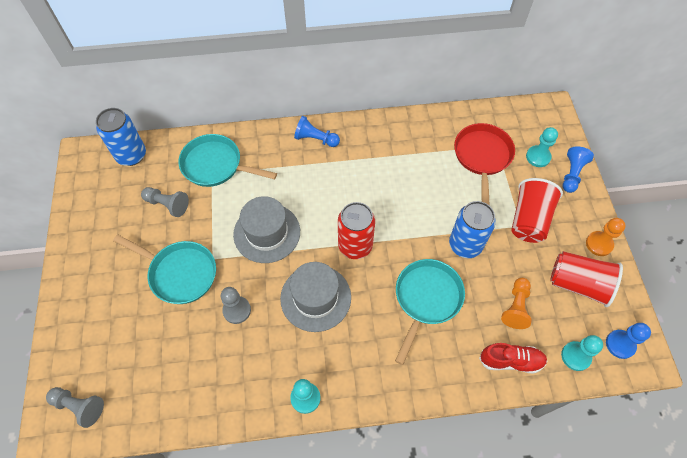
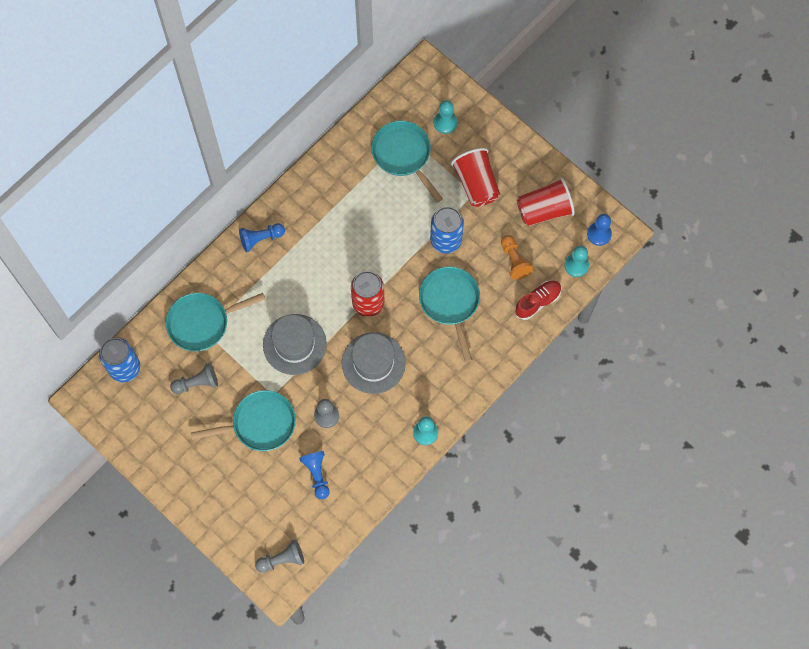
camera: 40 degrees left, 10 degrees up
(482, 157) = (403, 155): red pan -> turquoise pan
(572, 174) = (480, 119): blue pawn -> blue pawn (317, 475)
(599, 244) = (538, 166): orange pawn -> none

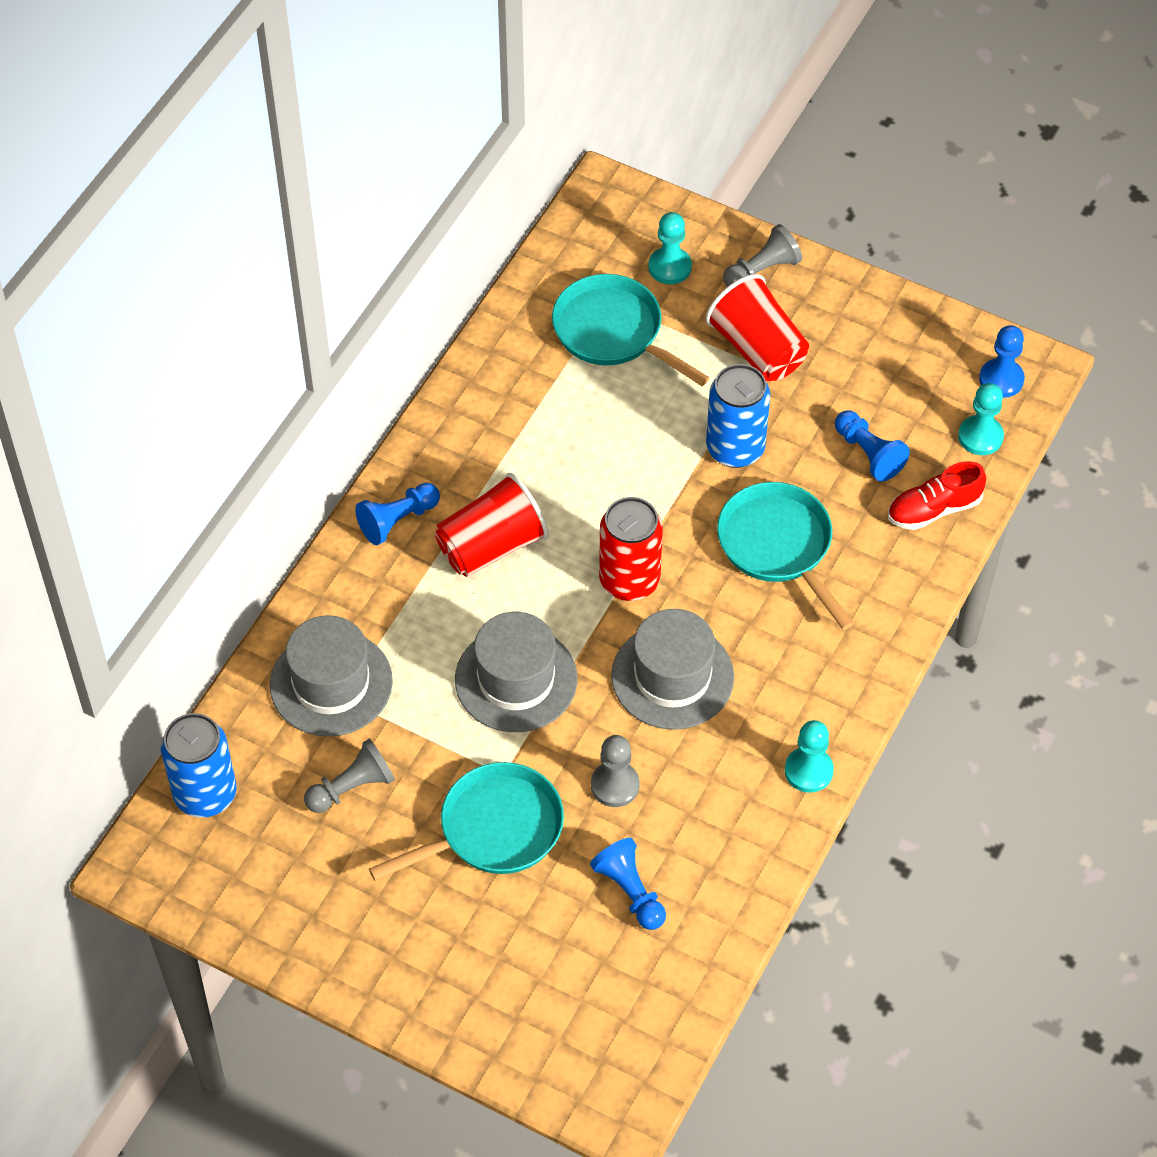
camera: 15 degrees left, 15 degrees down
(202, 323) = (331, 683): turquoise pan -> grey hat
(282, 559) = (612, 1058): grey pawn -> grey pawn (762, 270)
(514, 261) = (868, 454): orange pawn -> blue pawn
(537, 302) = (934, 509): red shoe -> red shoe turned 150 degrees counterclockwise
(544, 210) = (891, 363): red cup -> red cup (491, 546)

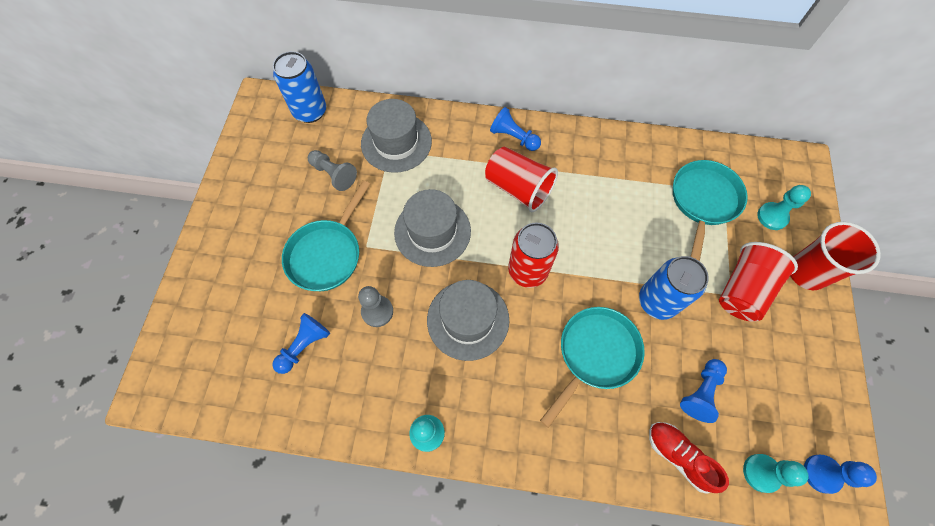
camera: 70 degrees right, 10 degrees up
(493, 829) = (327, 254): turquoise pan -> turquoise pan turned 75 degrees clockwise
(762, 270) = (806, 272): grey pawn -> red cup

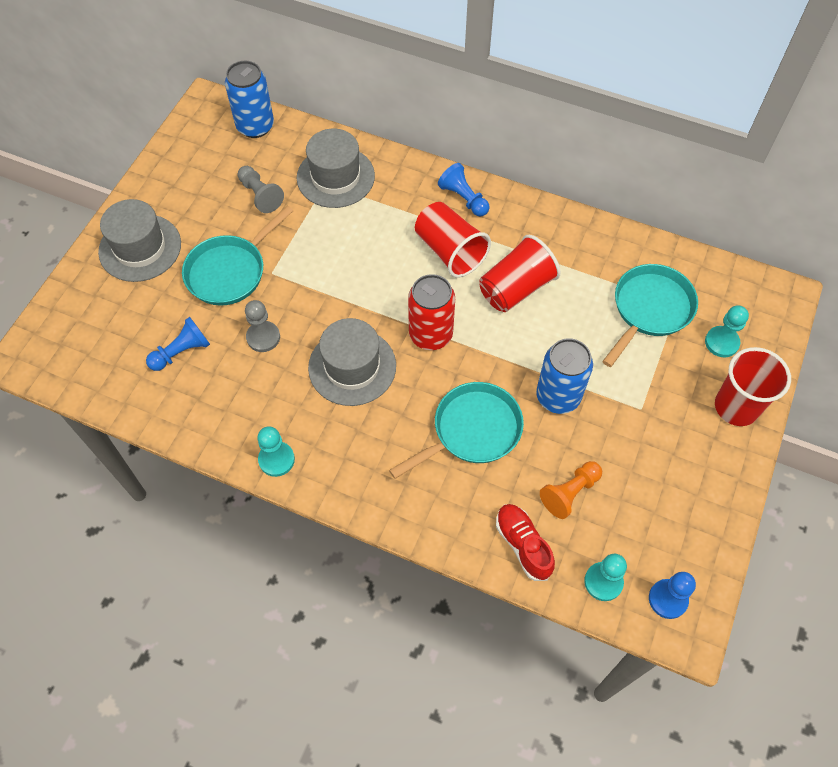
camera: 15 degrees right, 5 degrees down
(432, 231) = (344, 274): grey hat -> grey hat (140, 248)
(700, 392) = (570, 493): blue pawn -> orange pawn
(742, 290) = (656, 407): red cup -> red cup (516, 288)

